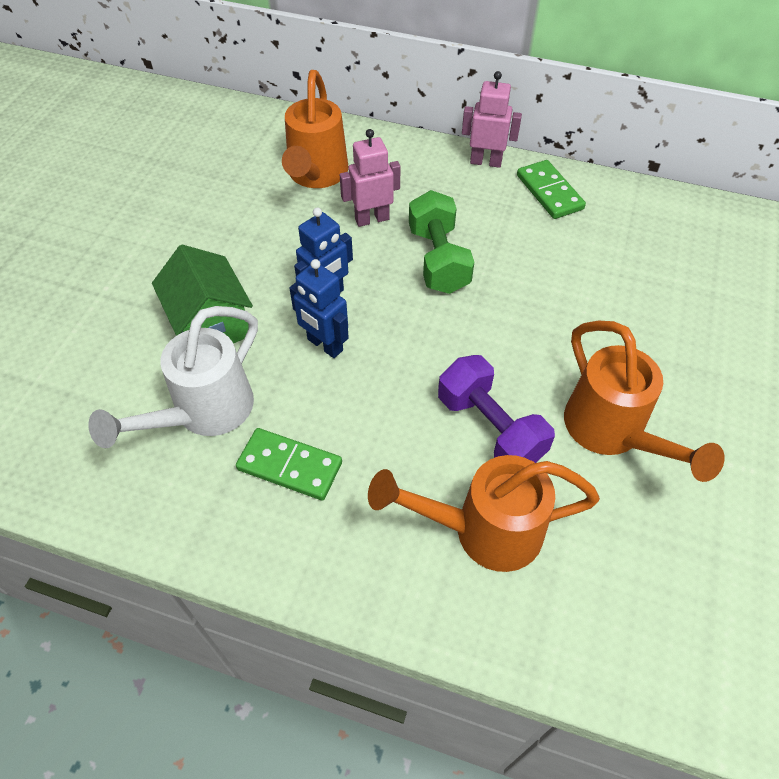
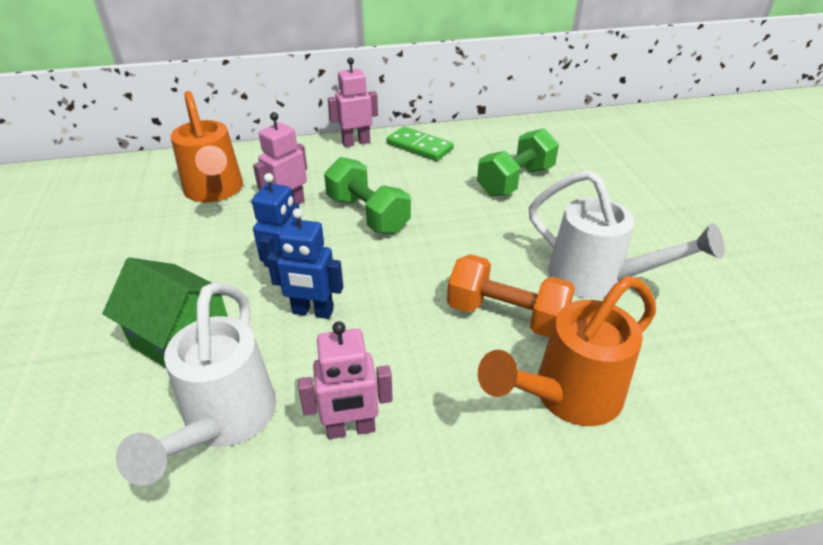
camera: 30 degrees left, 15 degrees down
(289, 466) = (351, 429): green domino -> pink robot
(490, 428) = (506, 316): purple dumbbell -> orange dumbbell
(612, 433) = (598, 280): orange watering can -> white watering can
(621, 278) = (515, 181): none -> green dumbbell

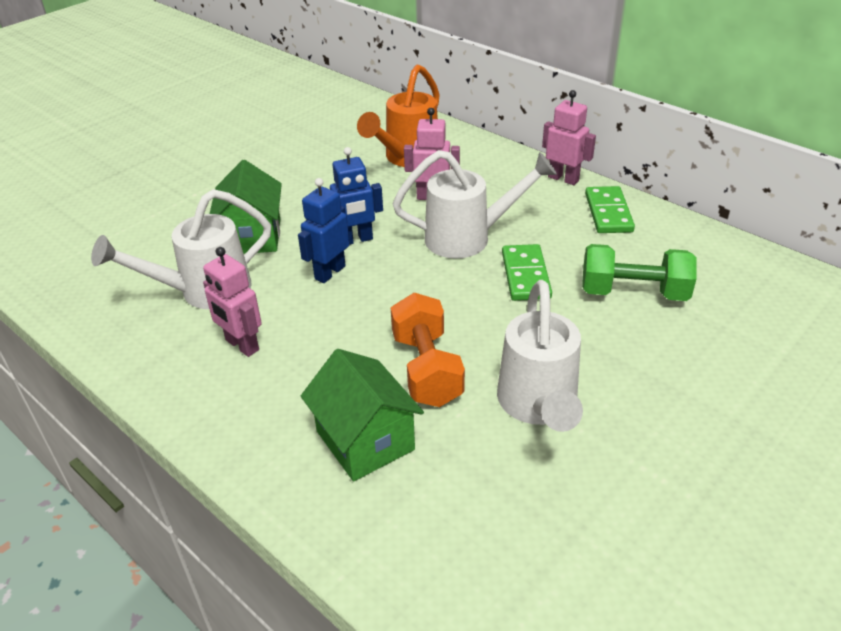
camera: 55 degrees right, 0 degrees up
(312, 312) = (329, 272): blue robot -> blue robot turned 60 degrees clockwise
(368, 214) = (469, 238): green dumbbell -> white watering can
(446, 212) = (525, 275): none -> green domino
(566, 397) = (365, 440): orange watering can -> green house

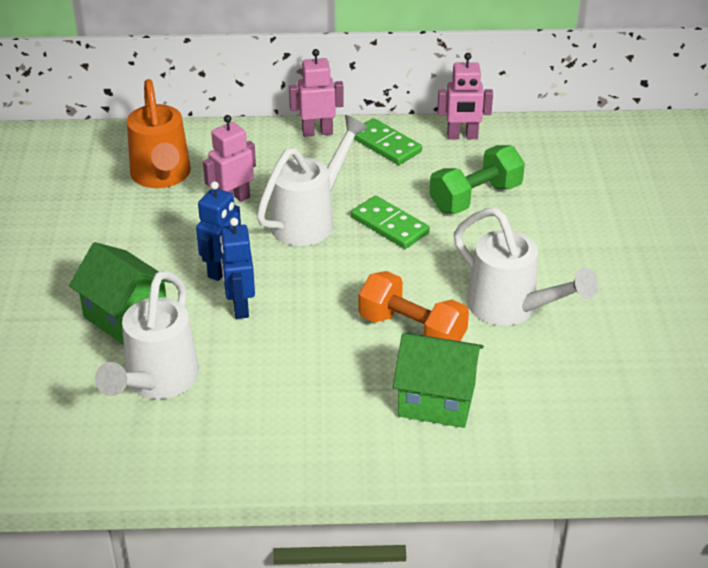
camera: 45 degrees left, 0 degrees up
(241, 345) = (254, 400): pink robot -> pink robot (462, 136)

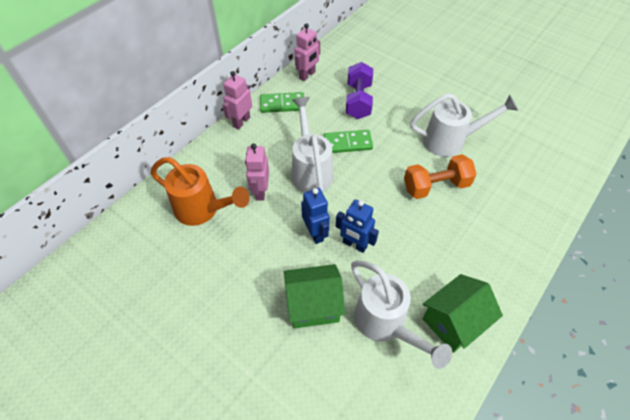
camera: 50 degrees left, 15 degrees up
(436, 400) = (494, 209): green house -> green house (453, 322)
(475, 197) = (358, 101): green dumbbell -> purple dumbbell

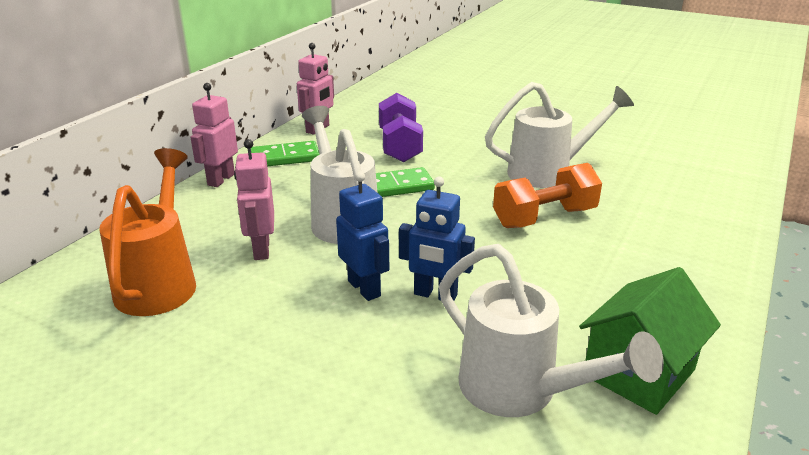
camera: 10 degrees left, 25 degrees down
(203, 210) = (160, 281): orange watering can -> orange watering can turned 105 degrees counterclockwise
(313, 305) = (380, 381): green house -> none

